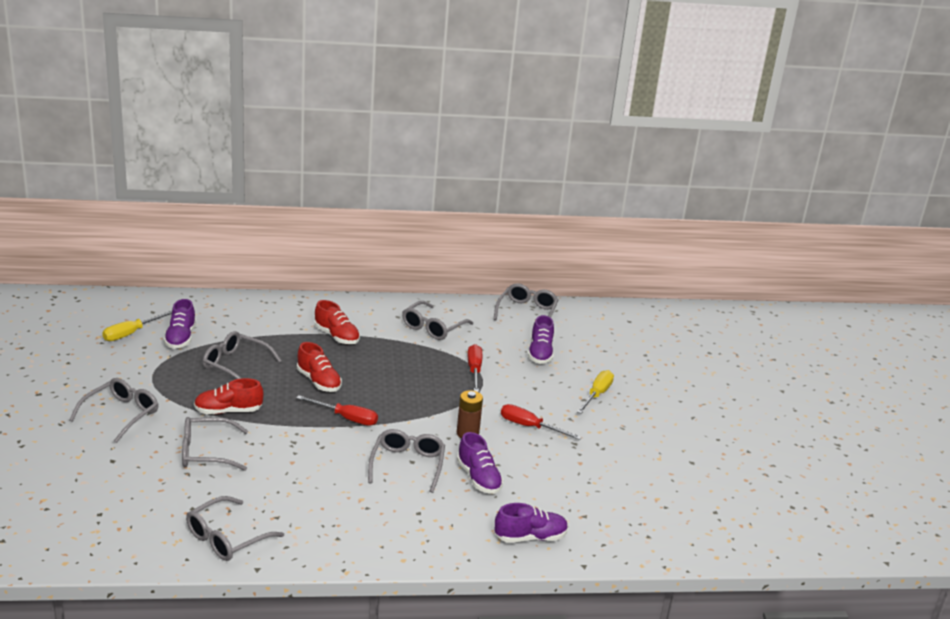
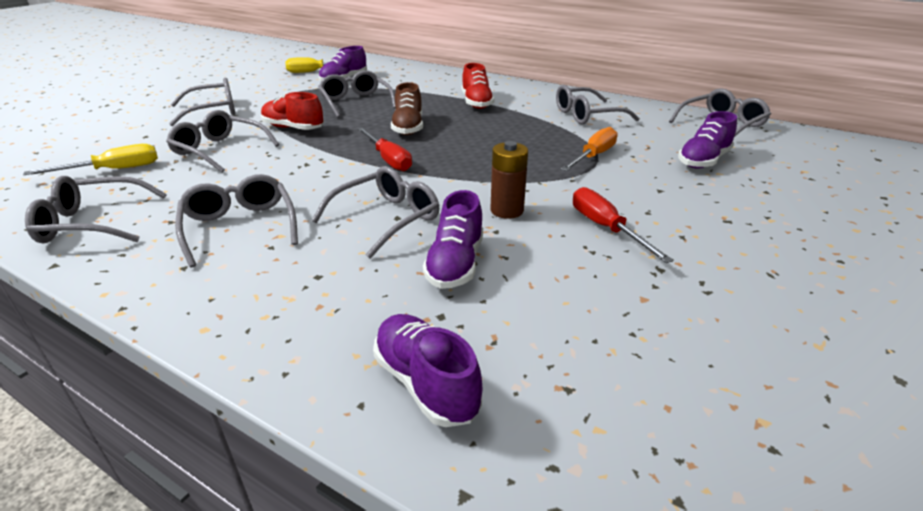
camera: 40 degrees right, 5 degrees up
(319, 381) = (408, 127): red shoe -> brown shoe
(328, 503) = (240, 227): none -> grey glasses
(474, 370) = (593, 156): red screwdriver -> orange screwdriver
(530, 537) = (426, 383): purple shoe -> purple shoe turned 150 degrees counterclockwise
(597, 395) = (756, 221): yellow screwdriver -> yellow screwdriver (113, 170)

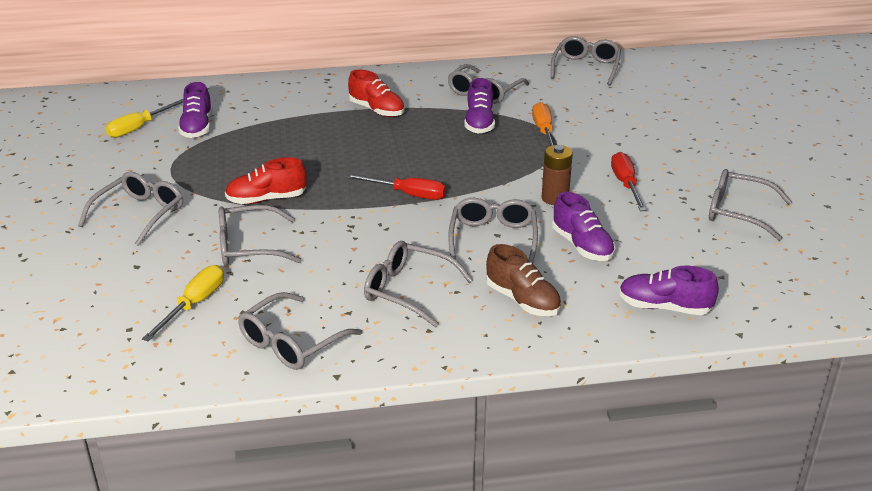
camera: 40 degrees left, 0 degrees up
(356, 102) = (265, 150): grey glasses -> grey glasses (737, 212)
(408, 127) = (366, 159): brown shoe -> brown shoe (522, 300)
(606, 228) = (626, 185): red screwdriver -> red screwdriver turned 60 degrees clockwise
(703, 160) = (614, 107): purple shoe -> purple shoe (479, 123)

